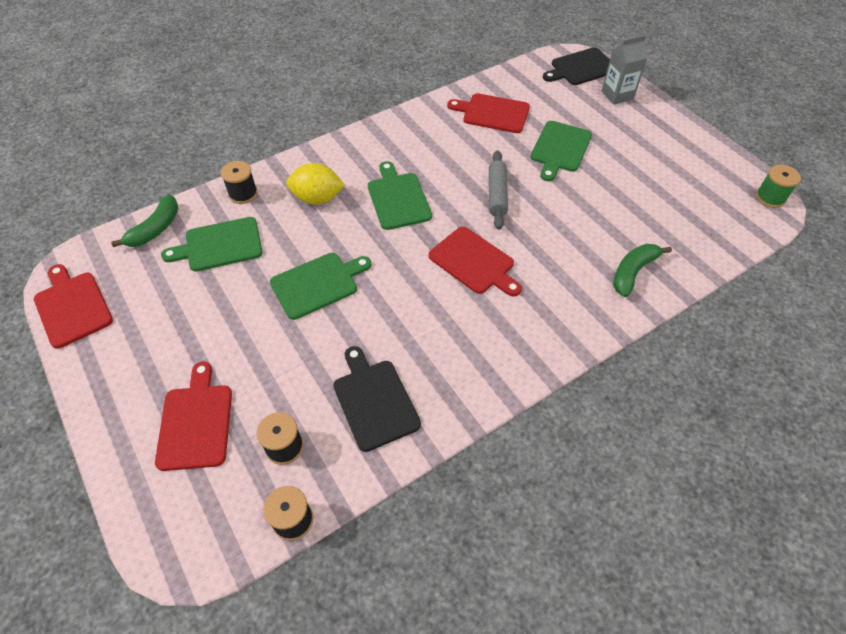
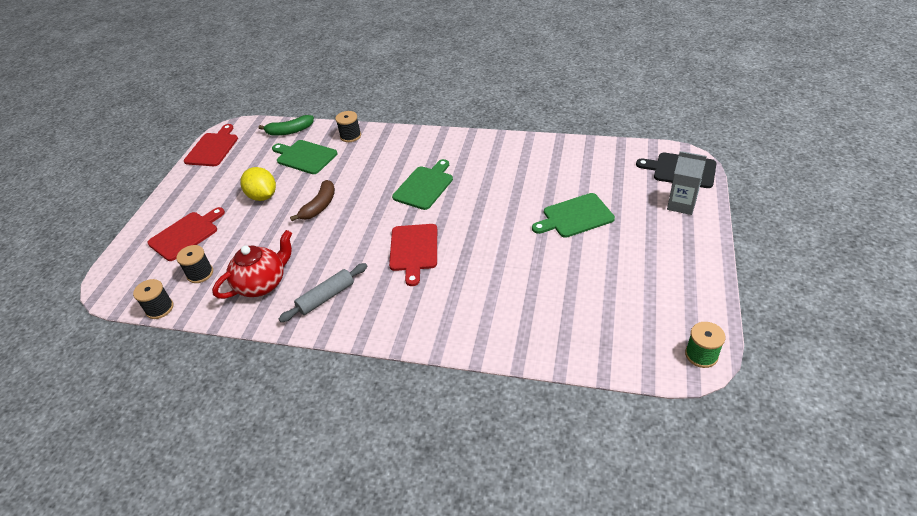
camera: 50 degrees right, 10 degrees down
(317, 198) = (382, 160): yellow lemon -> yellow lemon (263, 196)
(318, 284) = (319, 206): green cutting board -> brown banana
(374, 400) = (262, 284): black cutting board -> red teapot
(493, 113) = (561, 167): red cutting board -> none
(497, 194) = (486, 220): grey rolling pin -> grey rolling pin (326, 297)
(633, 272) = (504, 326): green banana -> none

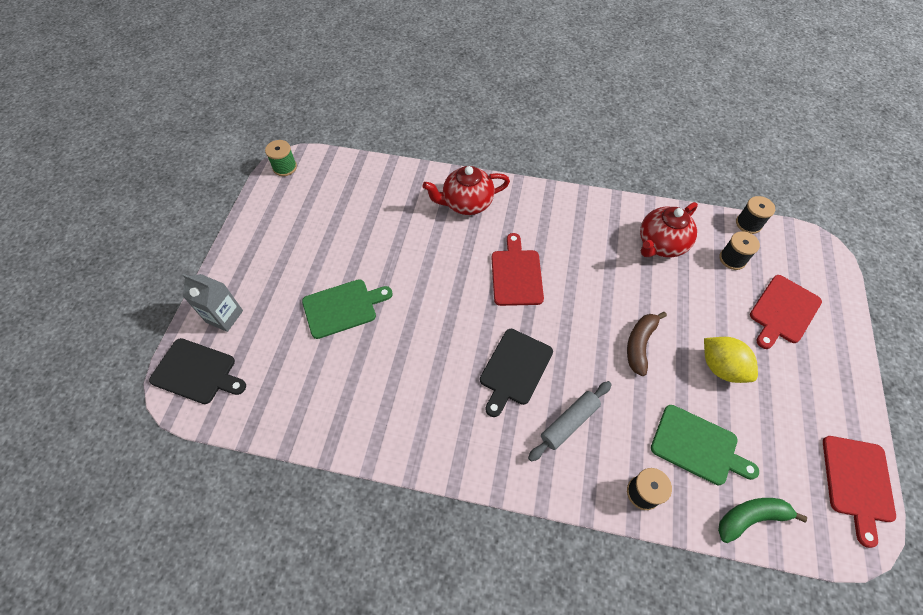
camera: 175 degrees right, 15 degrees up
(326, 297) = (592, 227): grey rolling pin -> grey rolling pin (569, 423)
(424, 186) = (514, 369): green cutting board -> black cutting board
(461, 317) = (466, 203): none -> red teapot

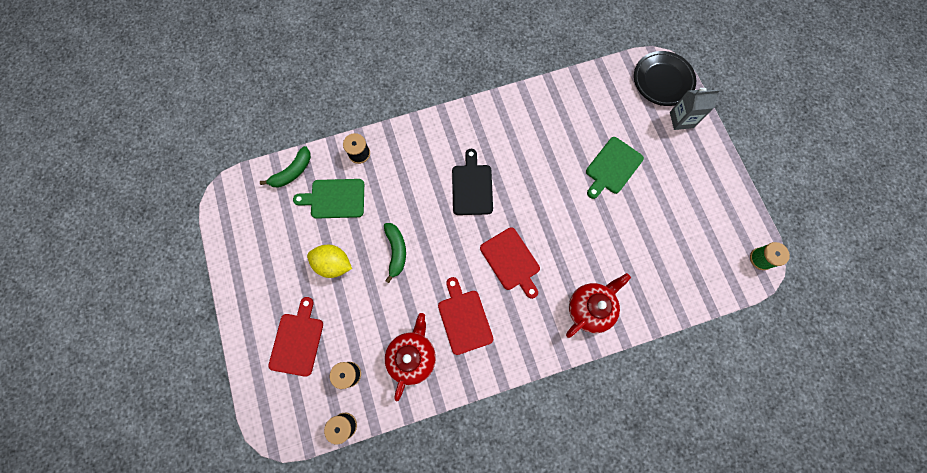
camera: 150 degrees right, 15 degrees up
(197, 372) = (662, 81): black cutting board -> black plate
(569, 423) = (420, 171): grey rolling pin -> none
(639, 344) = (396, 251): brown banana -> green banana
(857, 482) = (229, 227): red cutting board -> red cutting board (464, 319)

